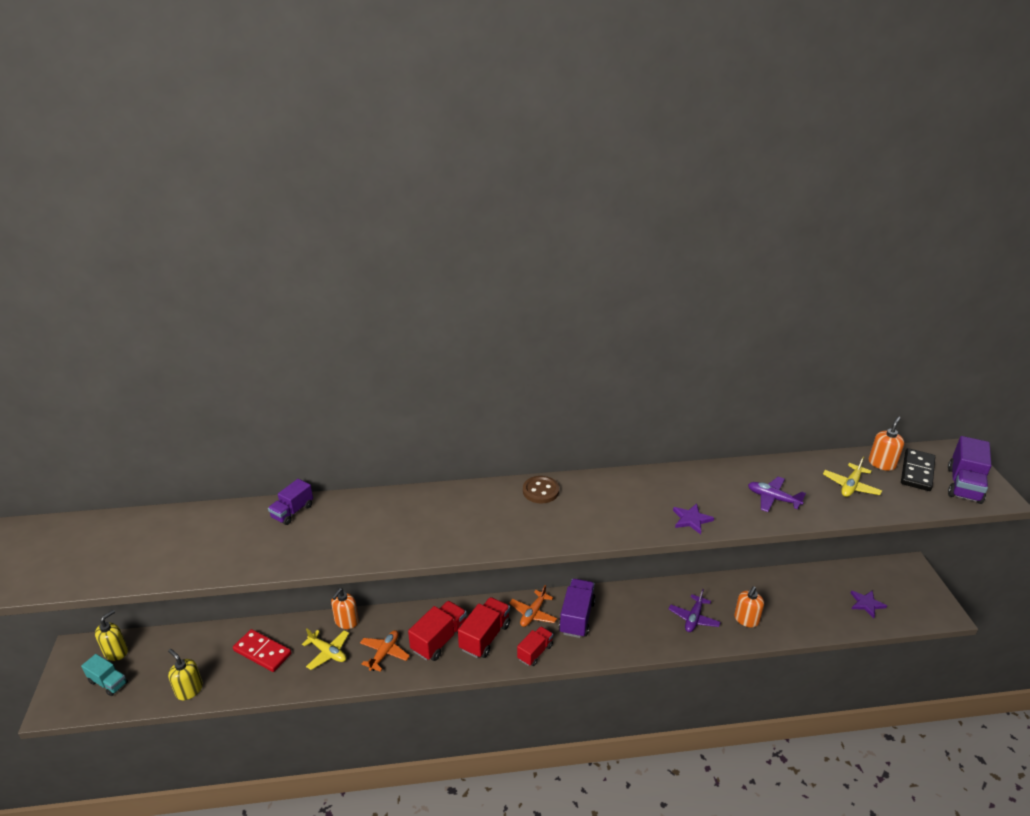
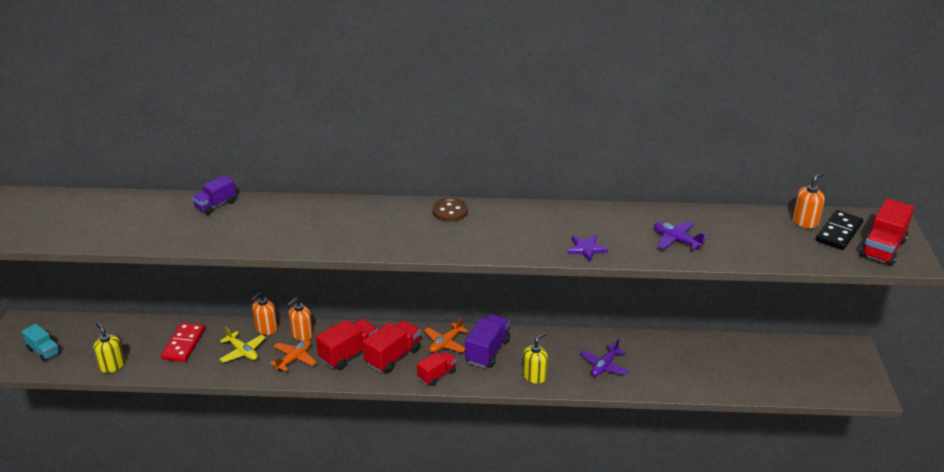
camera: 10 degrees right, 0 degrees up
(116, 652) = (55, 328): yellow soap dispenser -> yellow soap dispenser (534, 376)
(262, 652) = (183, 344): red domino -> red domino turned 60 degrees clockwise
(746, 619) = (658, 373): orange soap dispenser -> orange soap dispenser (302, 335)
(850, 486) = (762, 238): yellow plane -> none
(866, 604) = (790, 375): purple star -> none
(964, 485) = (882, 248): purple truck -> red truck

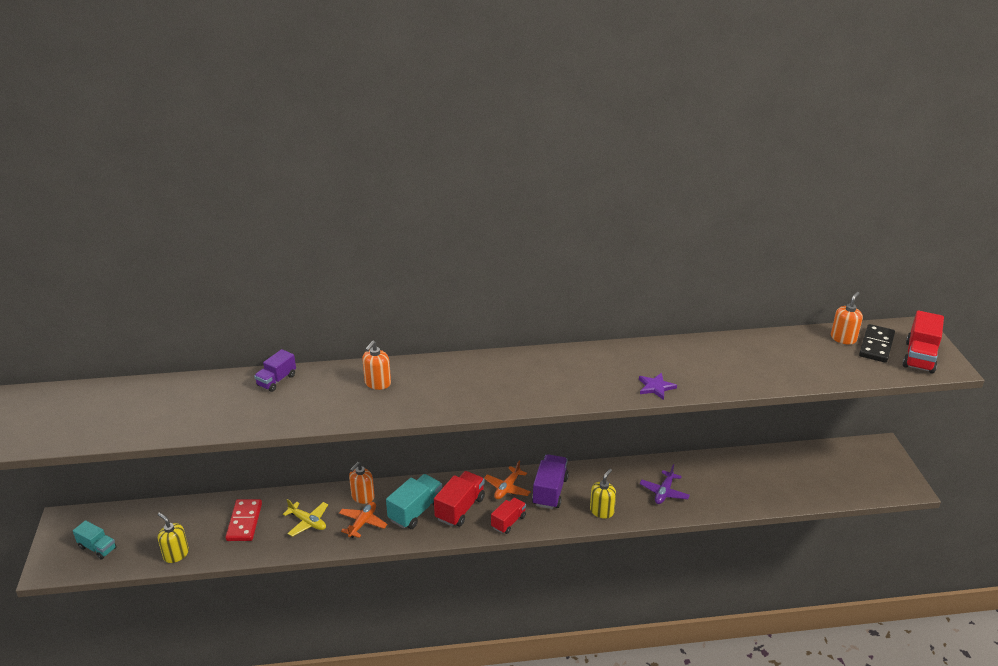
camera: 10 degrees left, 0 degrees up
(266, 329) = (325, 495): orange soap dispenser -> orange soap dispenser (377, 383)
(349, 354) = (415, 511): red truck -> turquoise truck
(450, 211) = (513, 362): brown button -> none
(676, 240) = (735, 369): purple plane -> none

